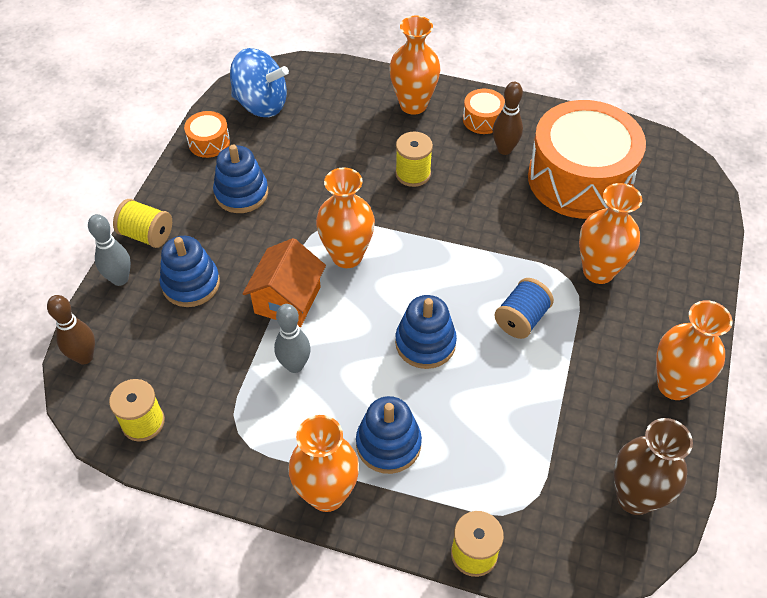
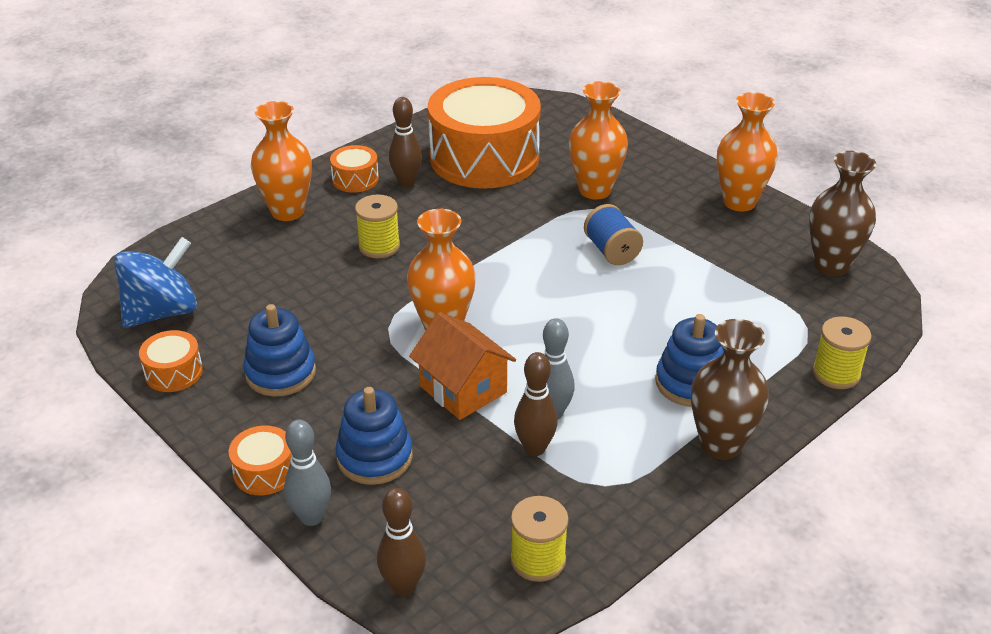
camera: 60 degrees left, 15 degrees down
(146, 235) = (264, 471): yellow spool -> orange drum
(251, 371) = (534, 448): none -> brown bowling pin
(327, 494) = (720, 444): orange vase -> brown vase
(425, 343) = (593, 317): blue stacking toy -> none

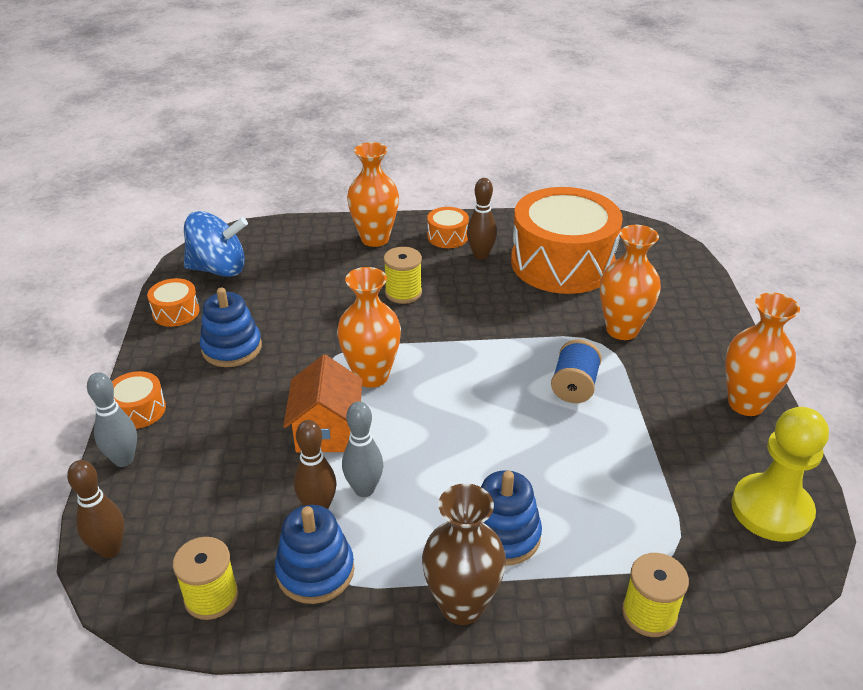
camera: 40 degrees right, 0 degrees up
(374, 457) = (210, 443): blue stacking toy -> blue stacking toy (315, 571)
(831, 265) = (771, 510): brown vase -> yellow pawn

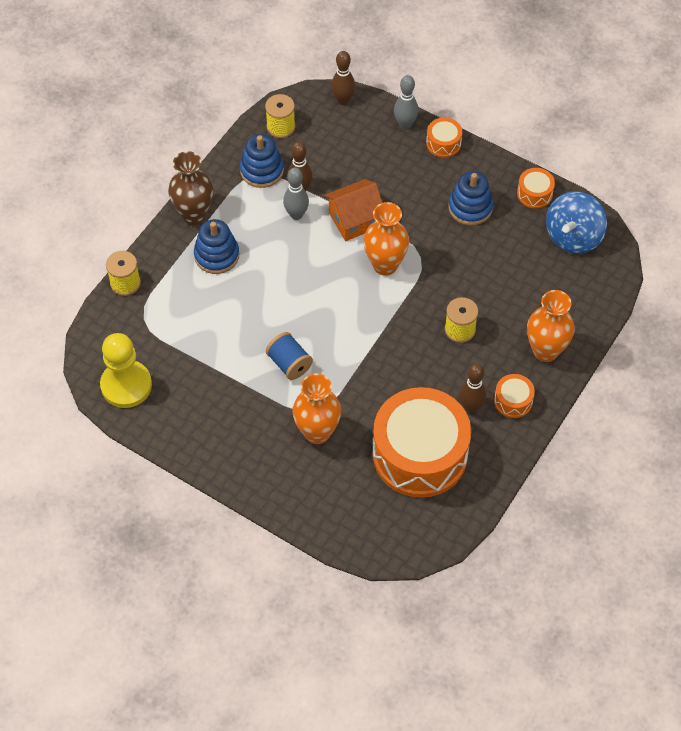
camera: 125 degrees right, 20 degrees up
(327, 430) = (355, 220): orange house -> orange house turned 60 degrees counterclockwise
(746, 403) = (199, 444): orange vase -> none

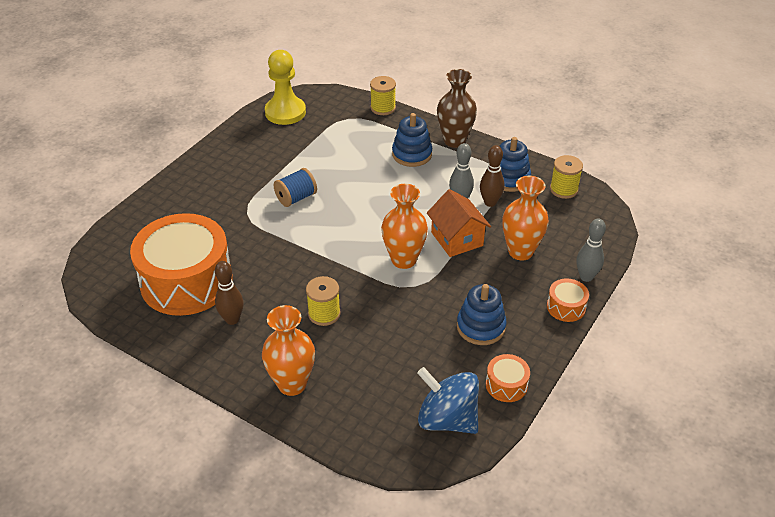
camera: 90 degrees right, 15 degrees down
(317, 432) = (223, 215): orange vase -> orange vase (520, 251)
(343, 100) = (607, 231): brown bowling pin -> none
(513, 401) = (233, 353): orange drum -> none

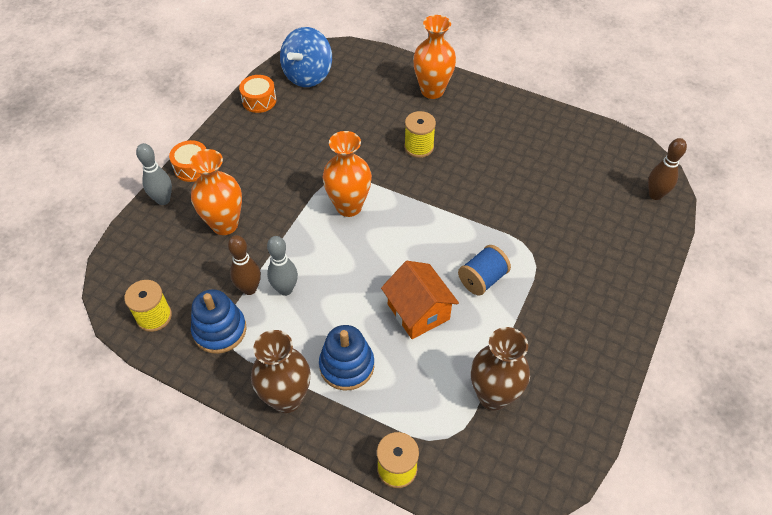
camera: 175 degrees right, 10 degrees up
(186, 281) = (559, 169): orange drum -> none
(232, 319) = (500, 137): brown bowling pin -> brown bowling pin (655, 195)
(285, 112) = (546, 444): yellow pawn -> none
(311, 134) = (493, 396): none -> brown vase
(447, 419) = (308, 75): blue spinning top -> blue spinning top turned 90 degrees clockwise
(457, 239) = (292, 235): orange house -> orange house (418, 312)
(481, 327) = (275, 144): blue stacking toy -> none

